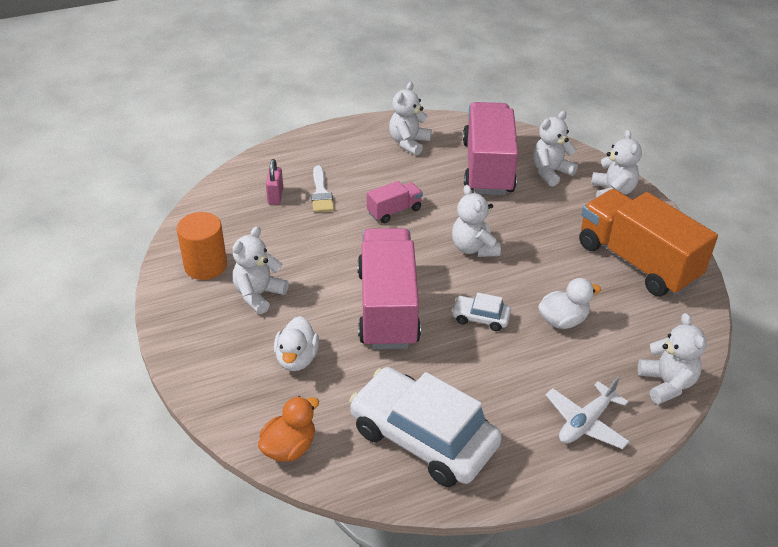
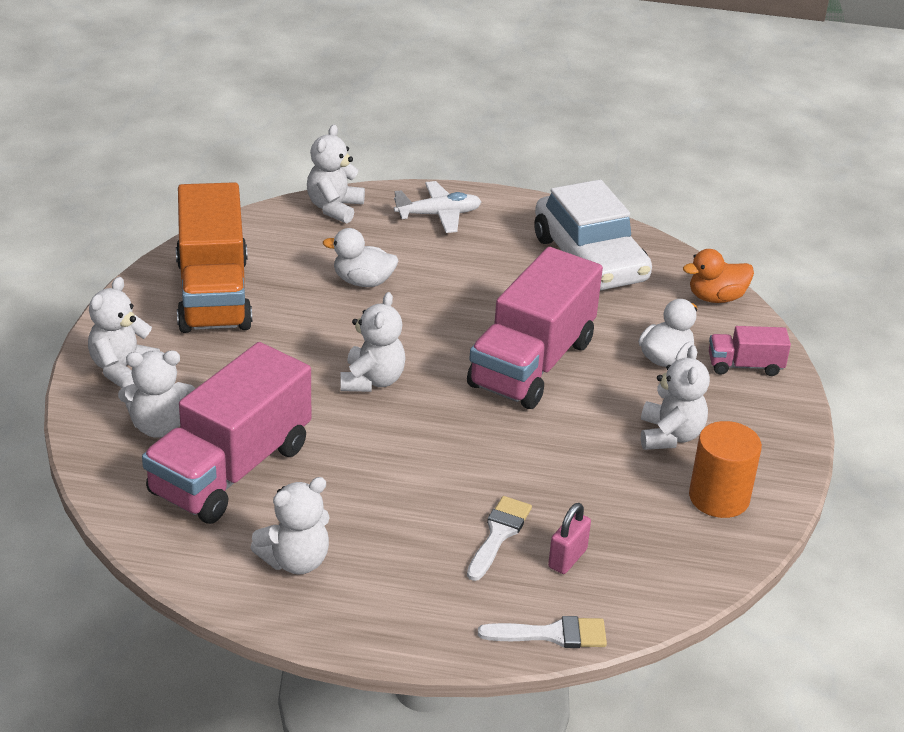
camera: 150 degrees left, 5 degrees down
(259, 161) = (552, 634): none -> white brush
(259, 295) = (670, 435): white teddy bear -> white teddy bear turned 60 degrees counterclockwise
(394, 211) = (421, 465): pink truck -> pink truck (745, 366)
(480, 318) = (443, 316): white car -> none

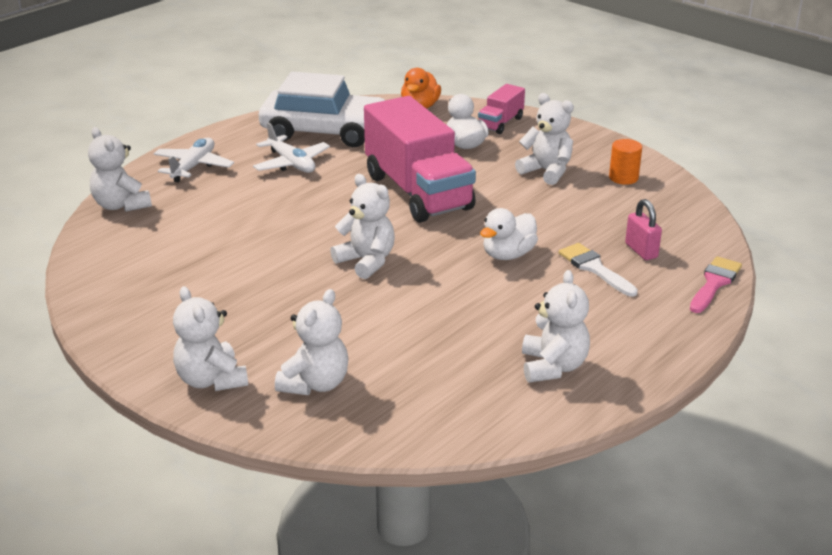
camera: 55 degrees left, 5 degrees down
(213, 294) = (162, 299): orange truck -> none
(230, 470) = (411, 363): pink truck -> none
(363, 281) = (236, 225): white duck -> white duck (508, 255)
(504, 265) = (291, 163): none -> white plane
(552, 634) = (714, 283): white brush -> pink brush
(719, 497) = (623, 178): orange cylinder -> orange cylinder, size x0.63

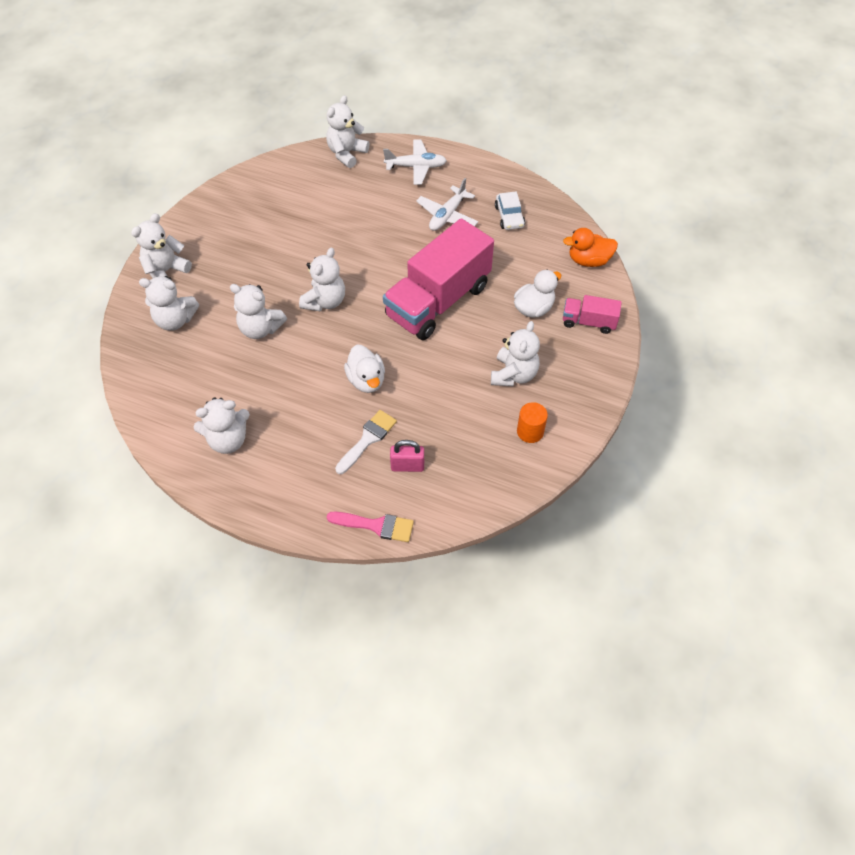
camera: 70 degrees right, 25 degrees up
(324, 131) = (509, 216): white car -> white car, size x0.44
(380, 315) = (260, 329): none -> white teddy bear
(508, 255) = (366, 380): white duck -> white duck turned 135 degrees counterclockwise
(641, 251) = (407, 466): pink padlock -> pink padlock turned 45 degrees clockwise

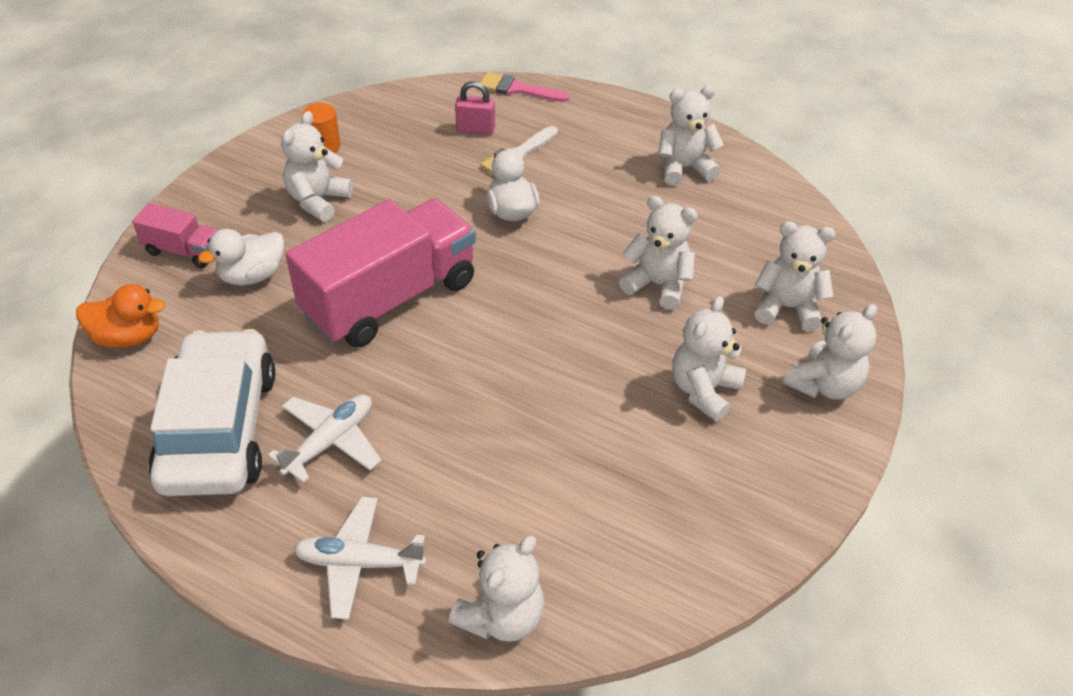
camera: 175 degrees left, 10 degrees down
(325, 301) = (562, 313): white teddy bear -> white teddy bear (703, 390)
(509, 216) = (219, 429): white car -> white car, size x2.27

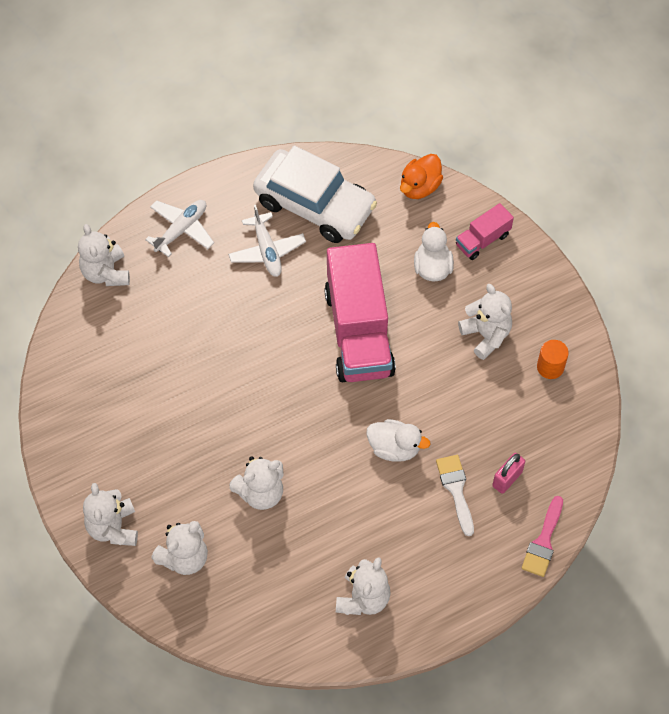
camera: 125 degrees right, 15 degrees up
(517, 89) = (543, 541): pink brush -> pink brush turned 150 degrees clockwise
(703, 390) = (160, 457): white teddy bear -> none

